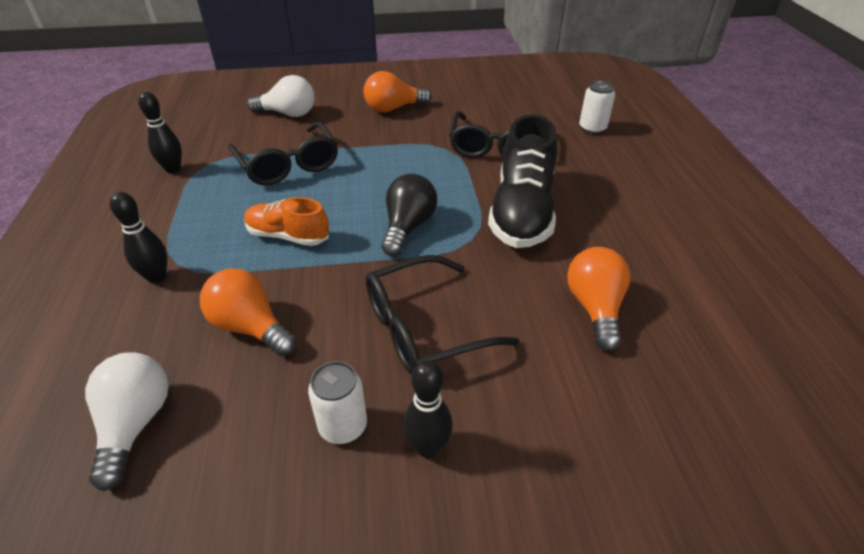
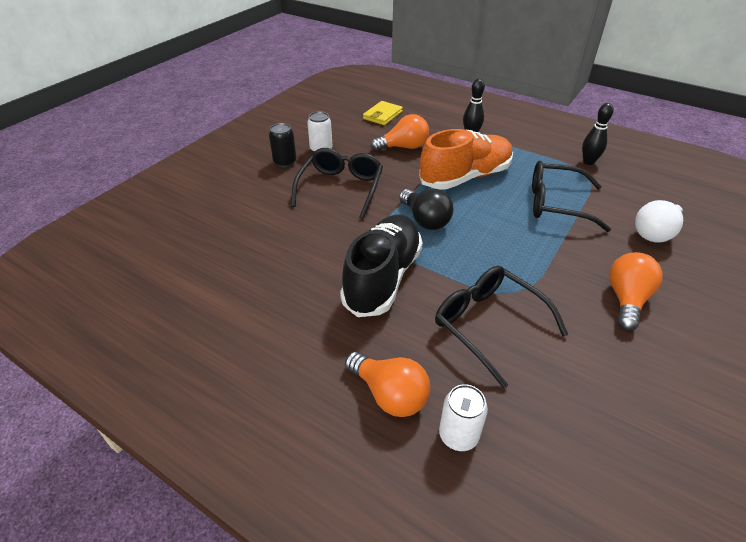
camera: 130 degrees right, 0 degrees up
(135, 424) = (383, 115): white light bulb -> yellow wallet
(288, 236) = (465, 177): orange shoe -> orange shoe, size x1.72
(428, 447) = (285, 162): black bowling pin -> black can
(522, 212) = (383, 277): black shoe -> black shoe turned 60 degrees clockwise
(594, 308) = (272, 248): orange light bulb -> orange light bulb (389, 394)

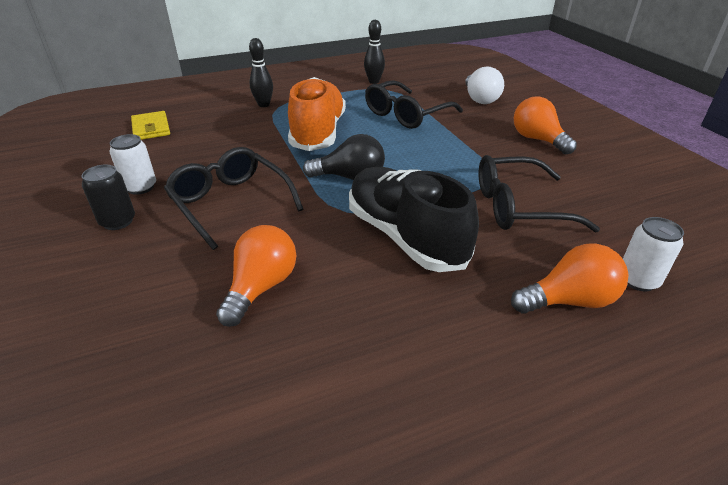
camera: 55 degrees left, 5 degrees down
(403, 147) = (224, 141): orange light bulb -> orange light bulb (261, 287)

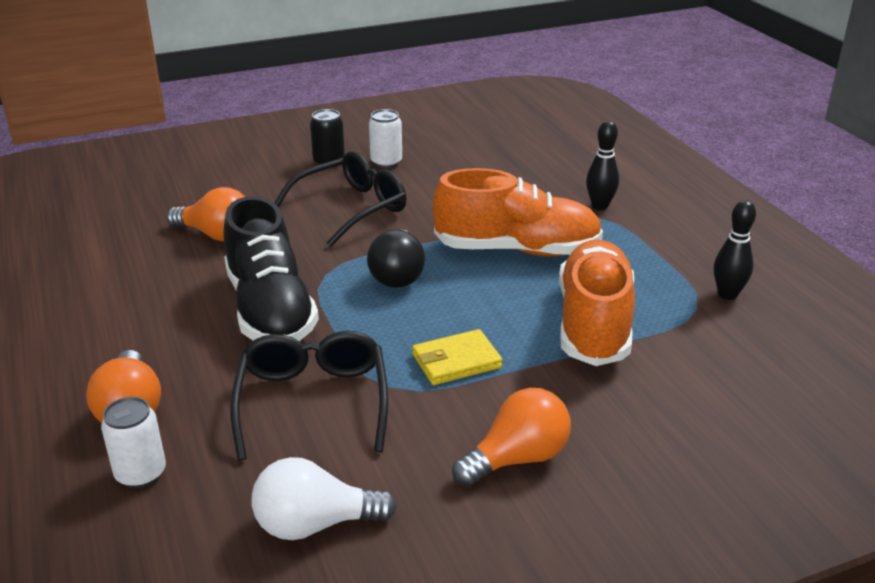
camera: 90 degrees right, 5 degrees down
(151, 128) = (515, 148): yellow wallet -> yellow wallet (456, 361)
(405, 236) = (270, 310): black shoe -> black shoe turned 105 degrees clockwise
(406, 114) = (594, 323): black glasses -> orange shoe
(480, 99) = (687, 412): white light bulb -> white light bulb (315, 524)

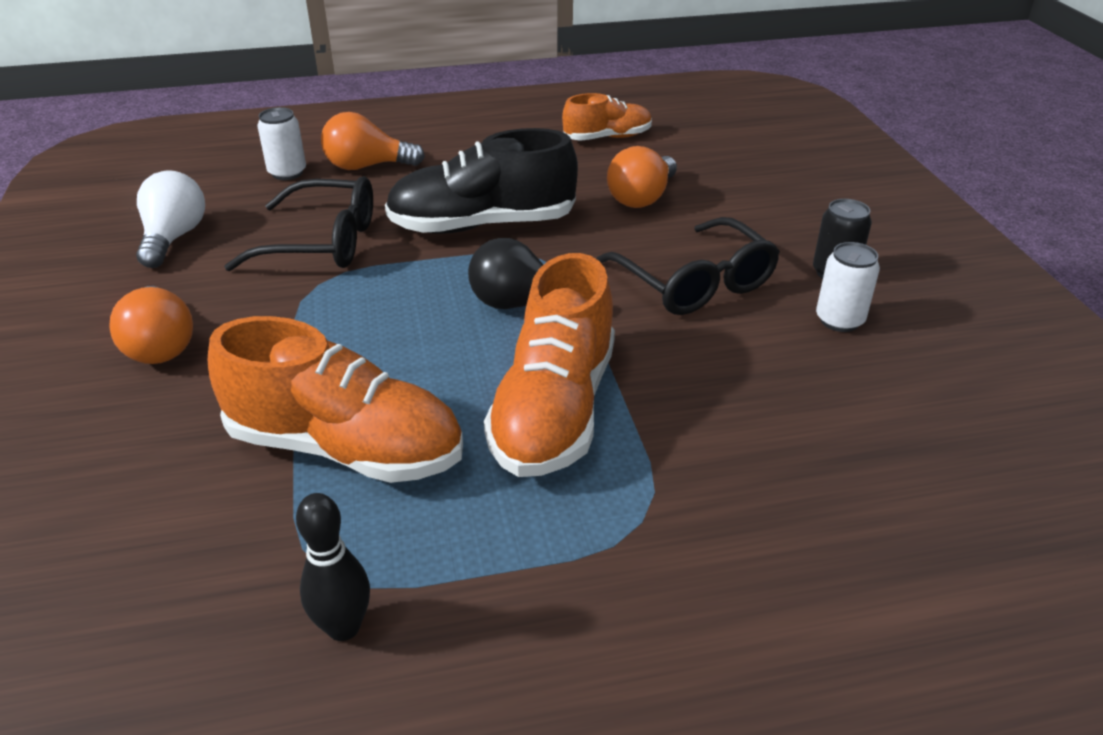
camera: 100 degrees right, 5 degrees up
(83, 259) = (607, 138): none -> orange shoe
(456, 361) = (332, 327): yellow wallet -> none
(600, 206) = (679, 534): black bowling pin -> none

